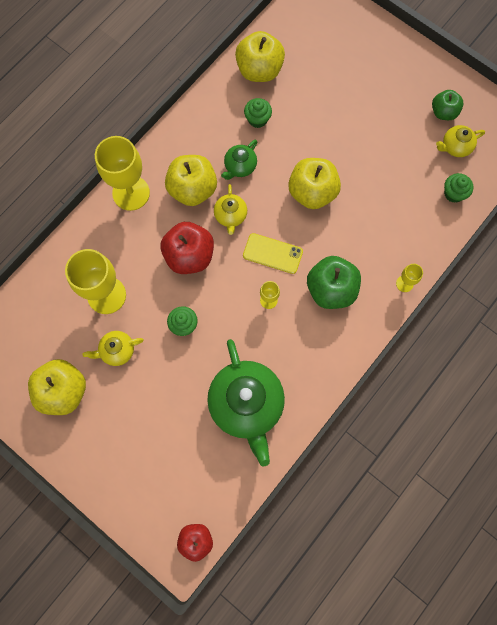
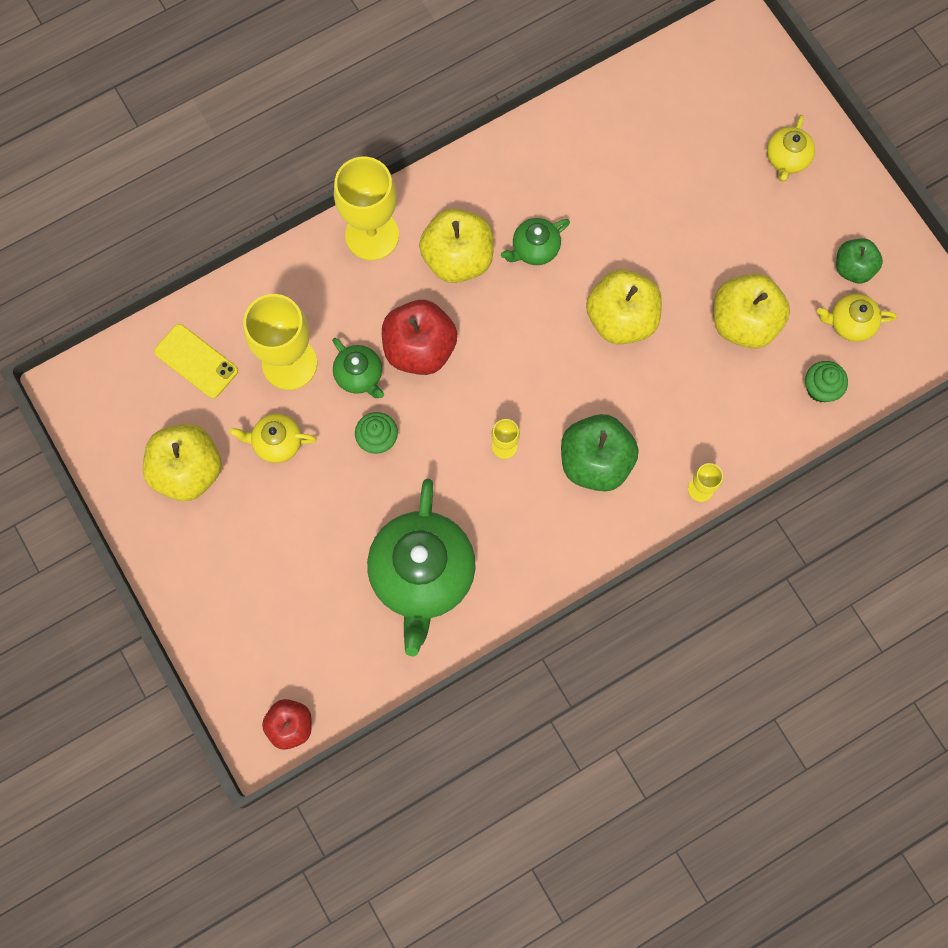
camera: 20 degrees right, 0 degrees up
(156, 287) = (359, 375): none -> green teapot
(230, 216) = (496, 313): yellow teapot -> yellow teapot (787, 158)
(257, 119) = (584, 190): green cupcake -> none
(259, 70) = (613, 121): yellow apple -> yellow apple (744, 322)
(272, 253) = (534, 385): yellow phone -> yellow phone (196, 361)

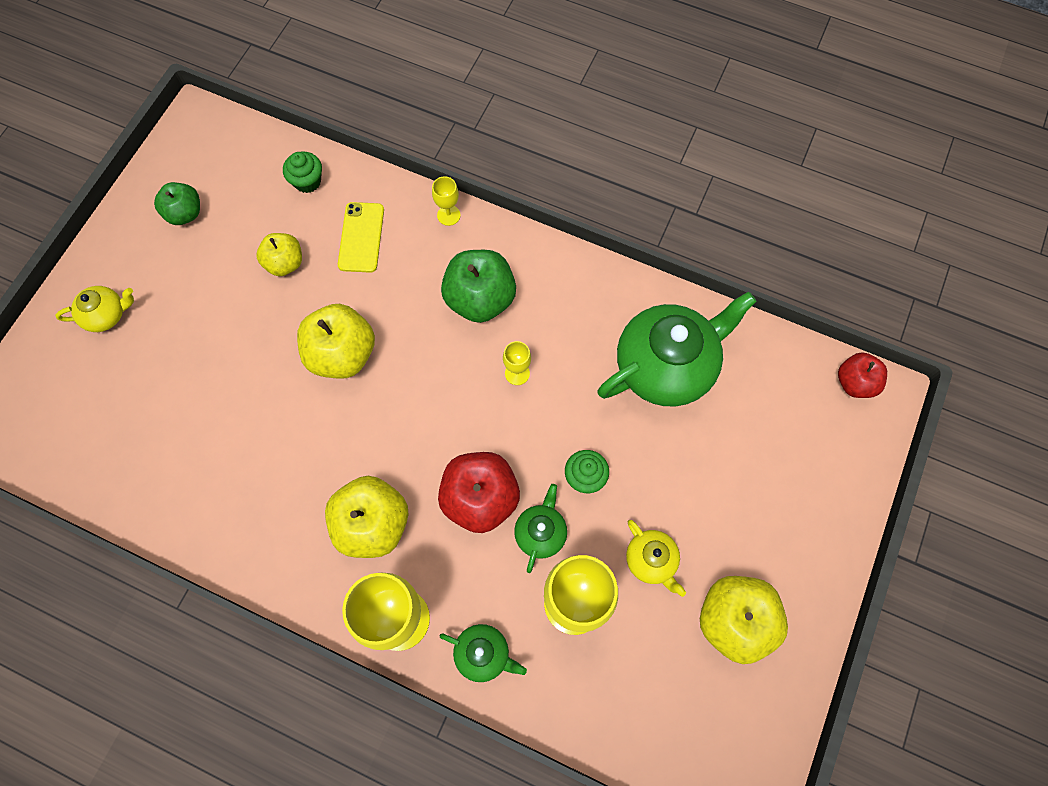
camera: 125 degrees left, 5 degrees down
(196, 361) = (634, 694): yellow phone -> yellow phone (361, 237)
(534, 249) = (320, 464): green teapot -> green teapot (483, 654)
(744, 322) = (285, 263): yellow apple -> yellow apple, size x0.61
(850, 323) = (237, 190): yellow teapot -> none

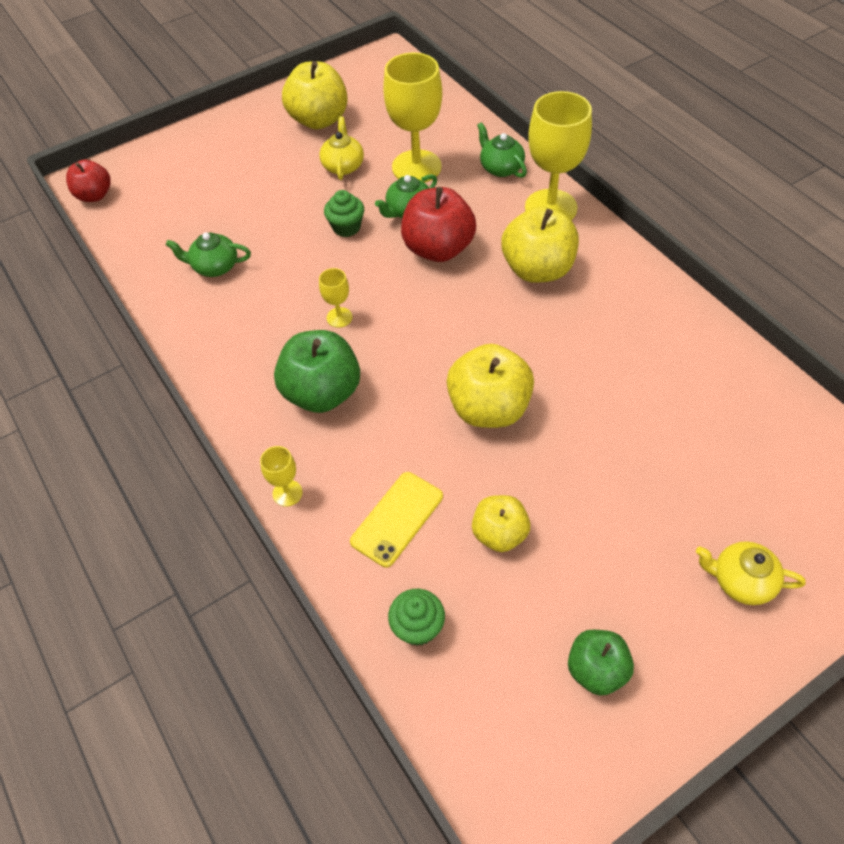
camera: 145 degrees left, 15 degrees down
(666, 366) = (215, 267): green teapot -> green teapot, size x0.48

